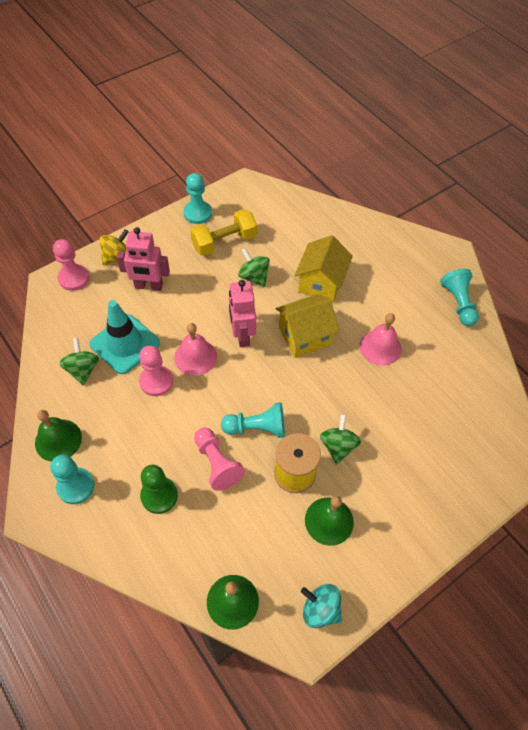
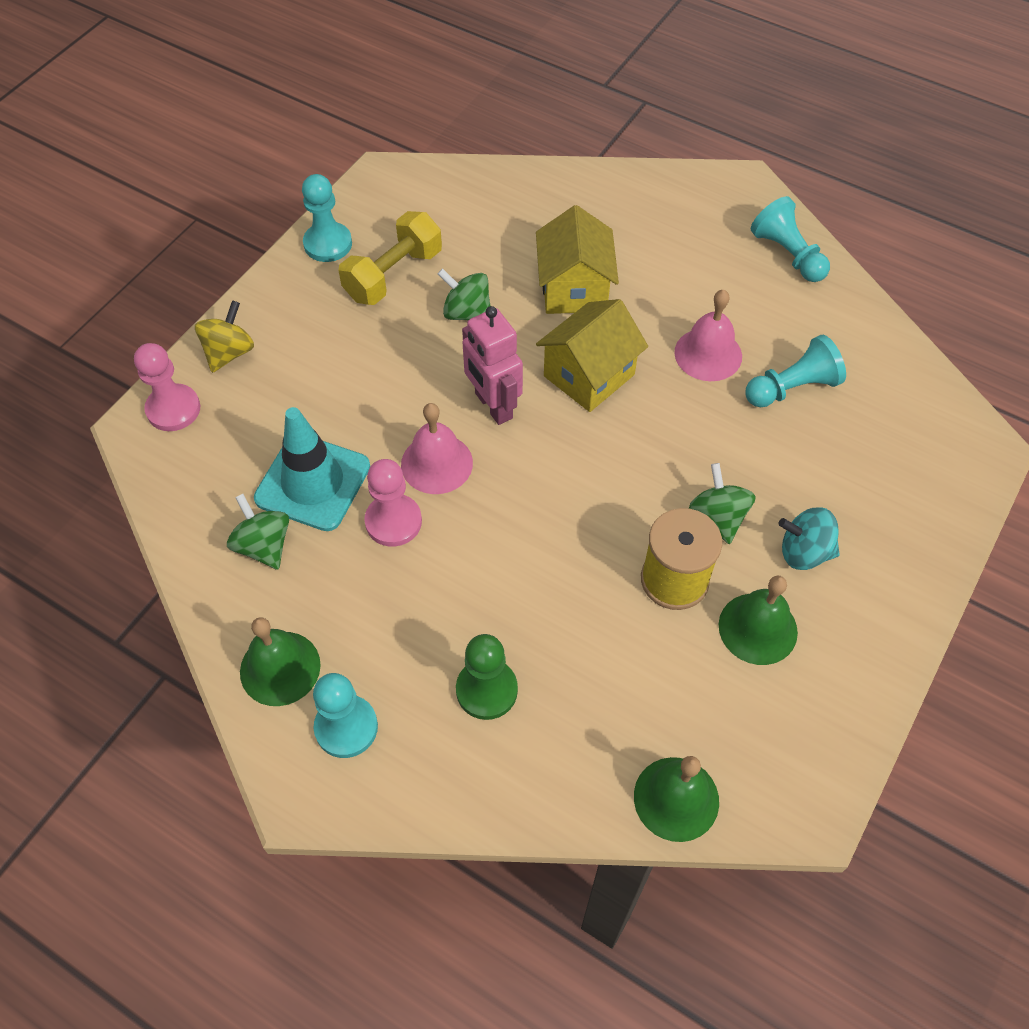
camera: 20 degrees left, 0 degrees up
(148, 286) = (306, 381): pink robot -> none
(217, 463) = (551, 609): pink pawn -> none
(257, 428) = (585, 535): turquoise pawn -> turquoise pawn (792, 388)
(320, 609) = (807, 757): turquoise spinning top -> turquoise spinning top (804, 552)

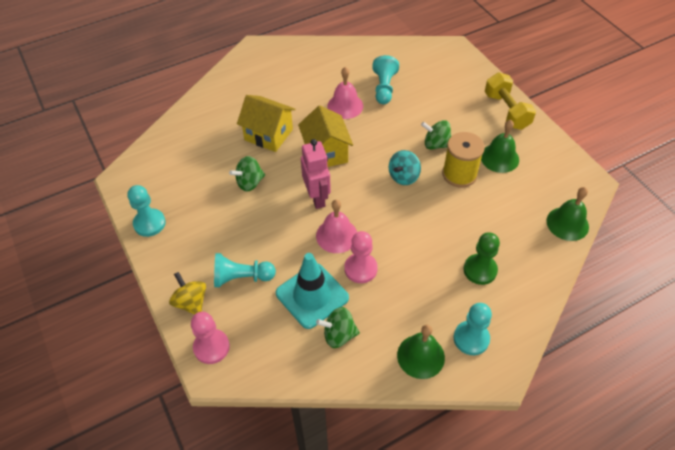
camera: 60 degrees left, 5 degrees down
(393, 275) = (198, 203): yellow dumbbell -> yellow dumbbell (506, 111)
(493, 406) = (317, 197): pink robot -> pink robot turned 105 degrees counterclockwise
(787, 254) = (309, 53): turquoise pawn -> turquoise pawn (241, 277)
(804, 552) = (470, 125): turquoise spinning top -> turquoise spinning top (403, 176)

